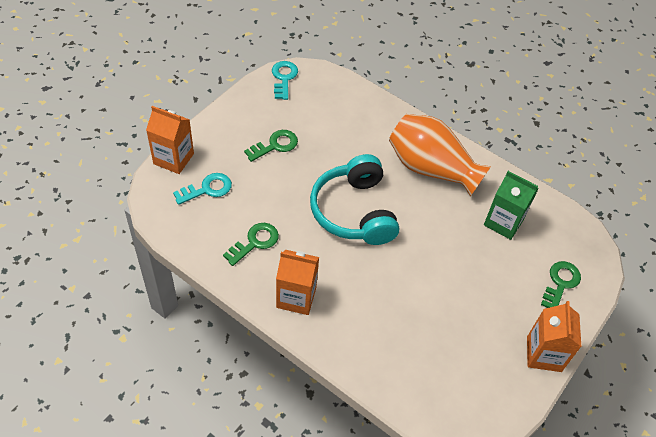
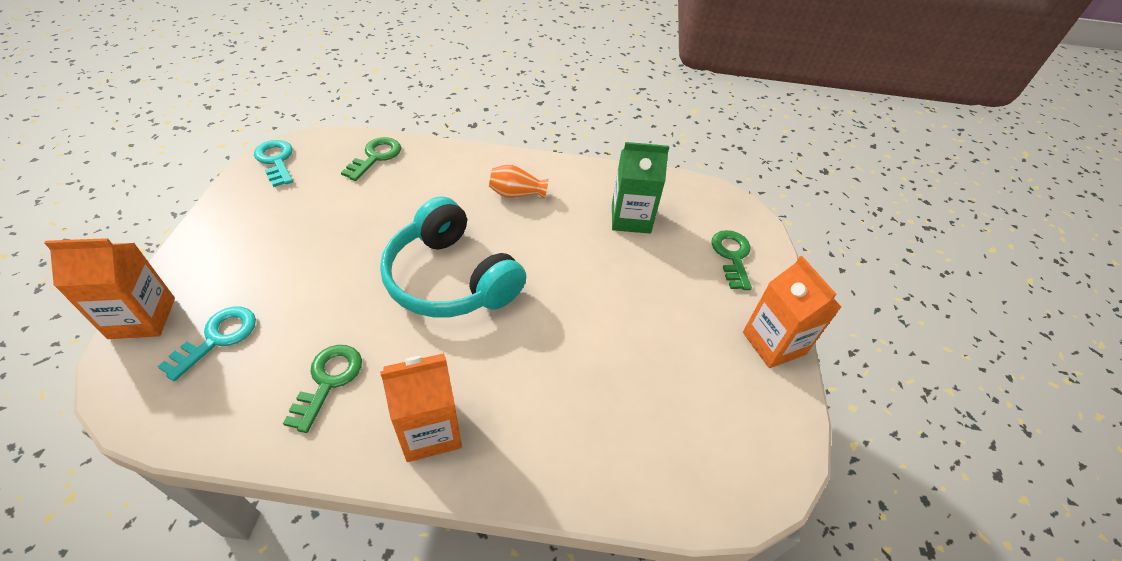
camera: 30 degrees left, 5 degrees down
(275, 145) = (300, 241): green key -> green key (376, 157)
(431, 168) = (516, 194): orange vase -> orange vase, size x0.45

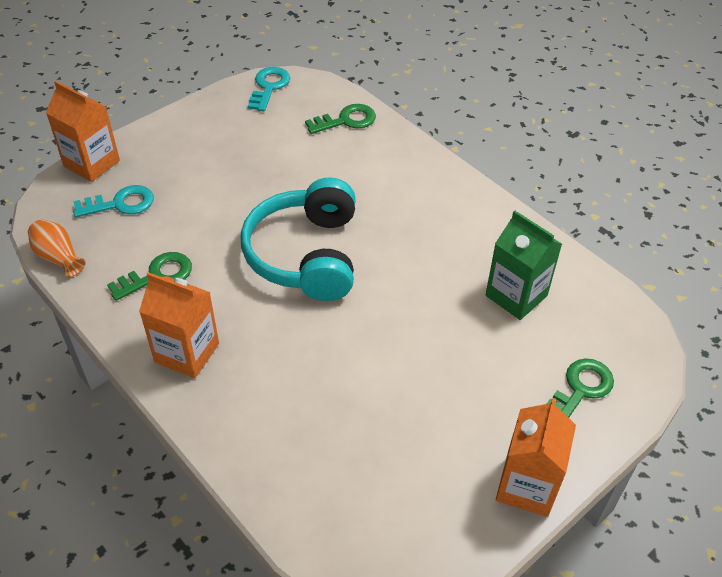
camera: 45 degrees right, 0 degrees up
(516, 194) = (431, 214): orange vase -> orange vase (58, 257)

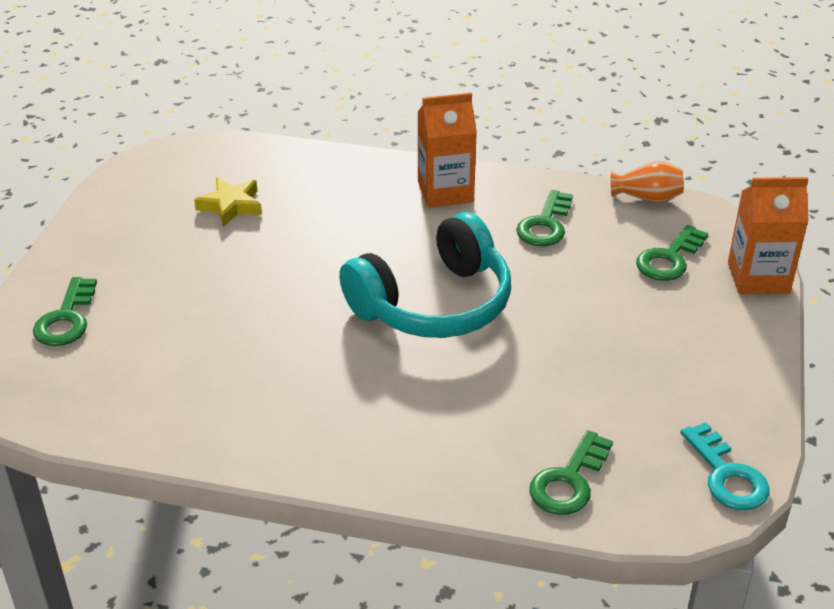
camera: 145 degrees right, 10 degrees down
(120, 204) = (669, 259): turquoise key -> green key
(306, 255) = (433, 304): turquoise headphones -> turquoise headphones turned 90 degrees clockwise
(373, 446) = (231, 206): none -> yellow star
(516, 296) = (179, 370): green carton -> none
(526, 486) = (85, 235): orange carton -> none

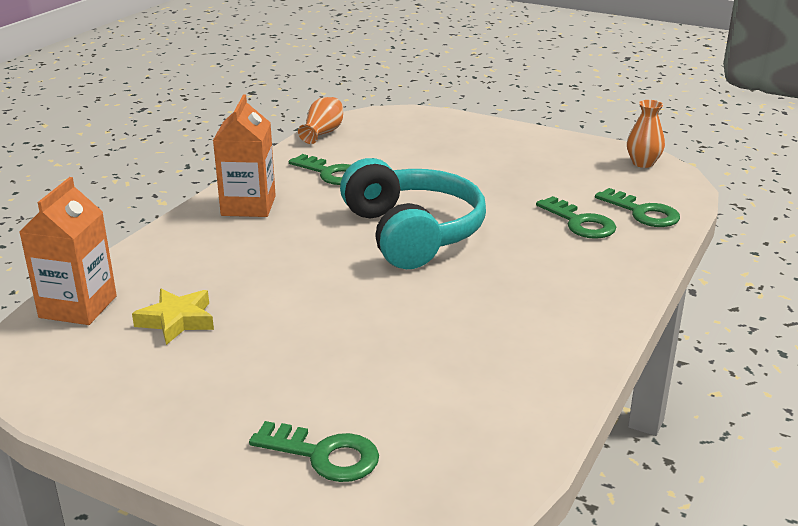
camera: 75 degrees left, 10 degrees down
(669, 259) = (405, 139): green key -> green key (580, 223)
(727, 475) = (643, 163): turquoise key -> orange vase
(758, 278) = (443, 118): orange carton -> orange carton (78, 307)

